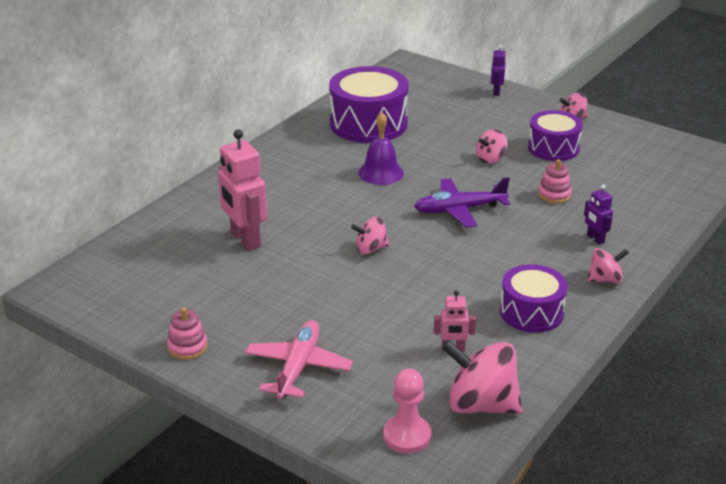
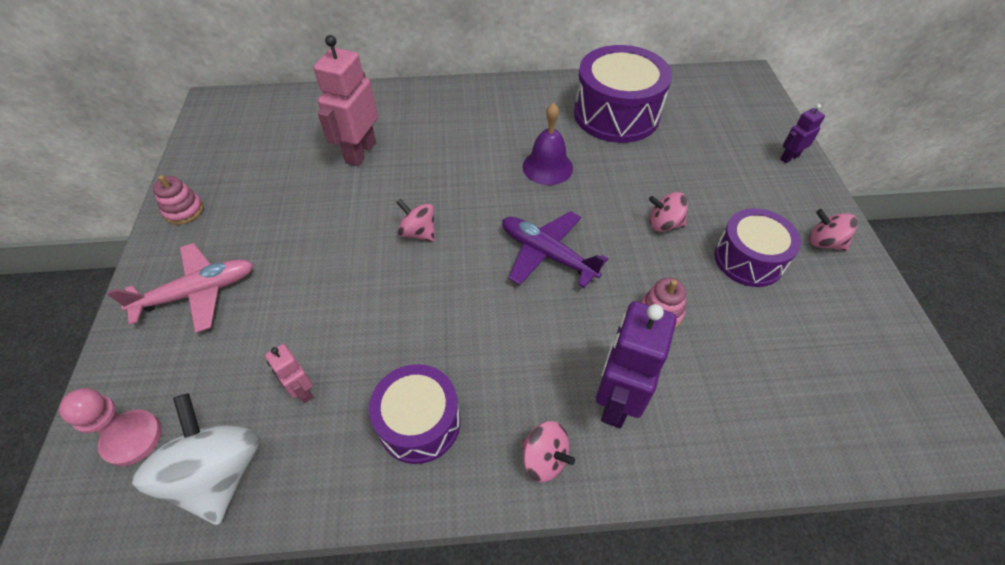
camera: 50 degrees right, 20 degrees up
(481, 405) = (219, 474): pink spinning top -> white spinning top
(595, 239) = (616, 400): purple robot -> purple robot, size x1.96

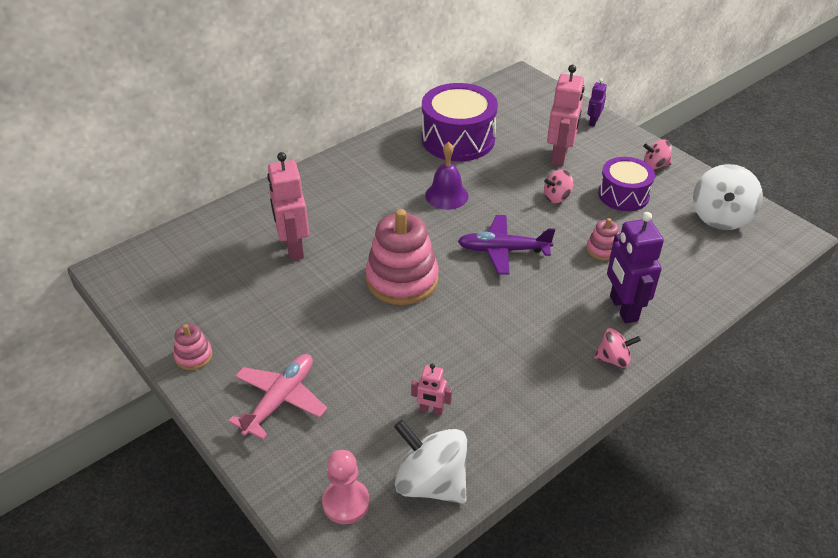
camera: 35 degrees left, 10 degrees down
(418, 233) = (402, 279): pink spinning top -> pink stacking toy
(419, 422) = (524, 383): purple drum -> none
(711, 179) = (560, 156): none -> pink robot
(859, 352) = (720, 217): none -> white spinning top

